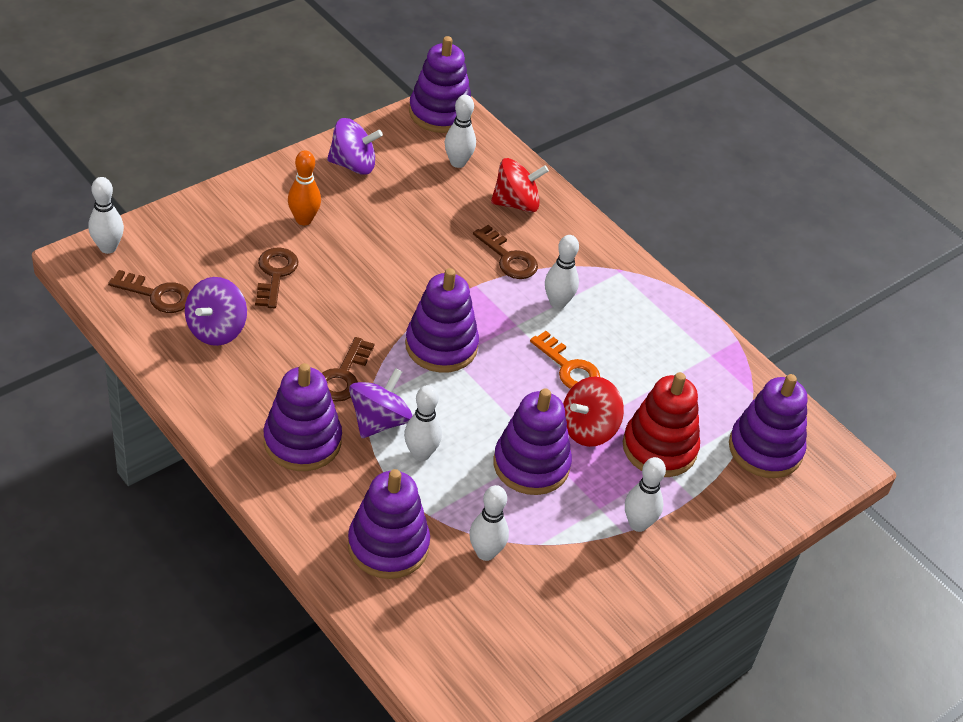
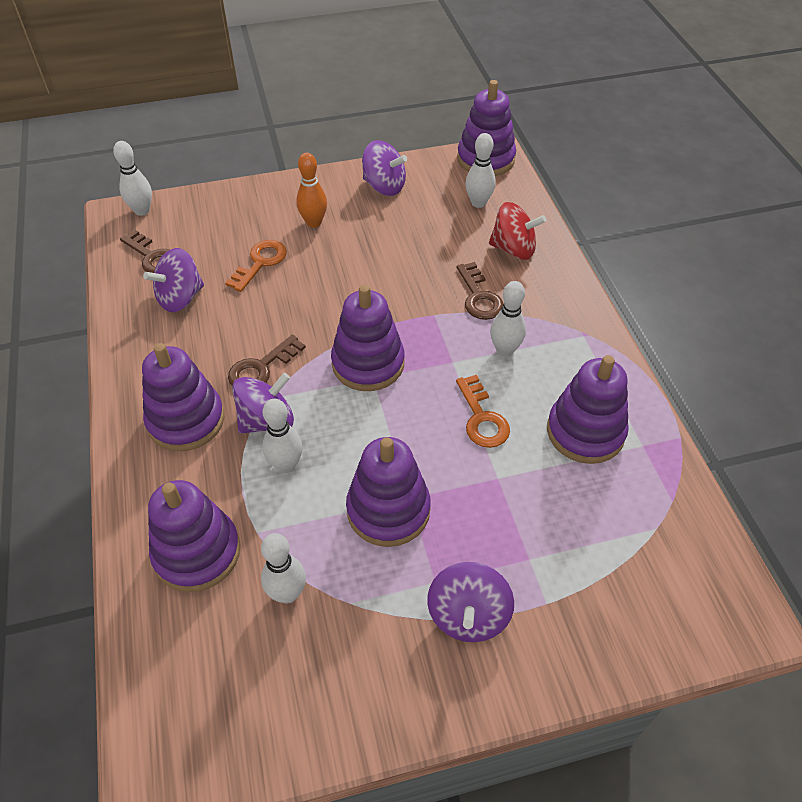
camera: 30 degrees right, 5 degrees up
(275, 274) = (260, 262): brown key -> orange key
(588, 429) = (469, 489): red spinning top -> none
(638, 524) = (468, 615): white bowling pin -> purple spinning top
(659, 448) = (535, 533): red stacking toy -> none
(765, 449) = (658, 571): purple stacking toy -> purple stacking toy (585, 432)

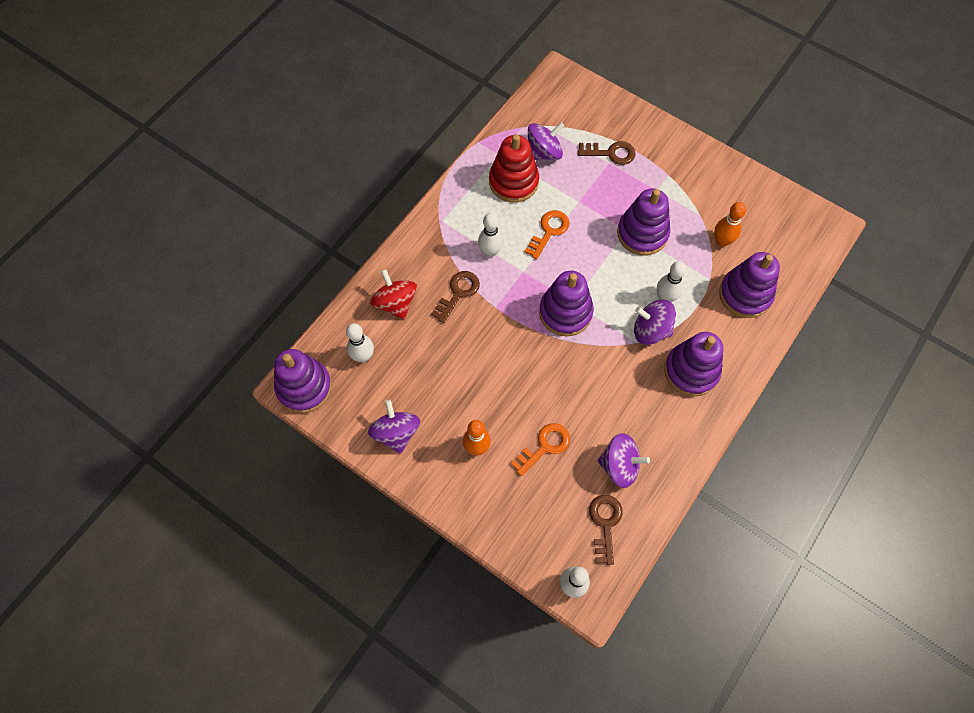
camera: 130 degrees left, 15 degrees up
(260, 262) = (545, 446): orange key -> orange key turned 150 degrees clockwise
(261, 368) = (622, 365): brown key -> brown key (611, 153)
(287, 593) = (721, 241): white bowling pin -> orange bowling pin
(468, 615) = (658, 168): purple spinning top -> purple spinning top (543, 152)
(585, 432) = (513, 182): purple stacking toy -> red stacking toy

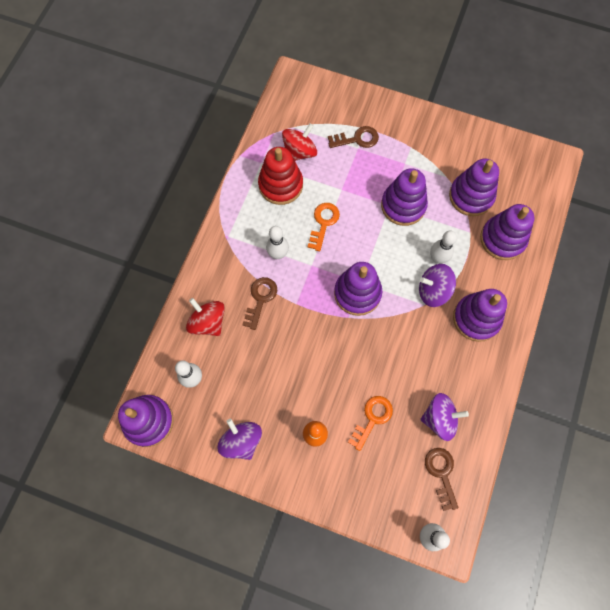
camera: 15 degrees left, 5 degrees up
(543, 152) = (299, 152): purple spinning top -> red spinning top
(721, 241) = (471, 196): orange bowling pin -> purple stacking toy

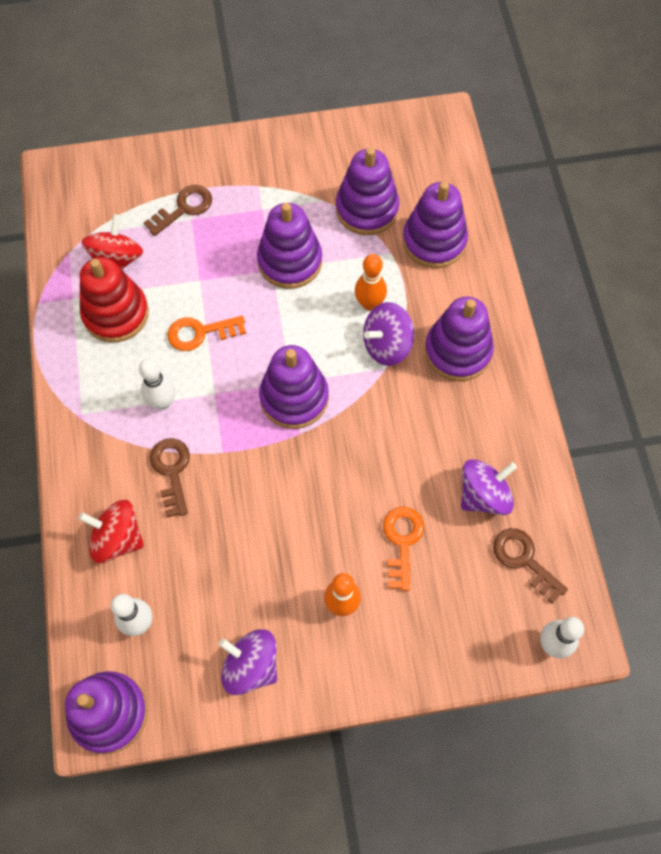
camera: 30 degrees left, 5 degrees down
(323, 223) = (200, 333): orange key -> orange key turned 90 degrees counterclockwise
(437, 258) = (369, 304): white bowling pin -> orange bowling pin

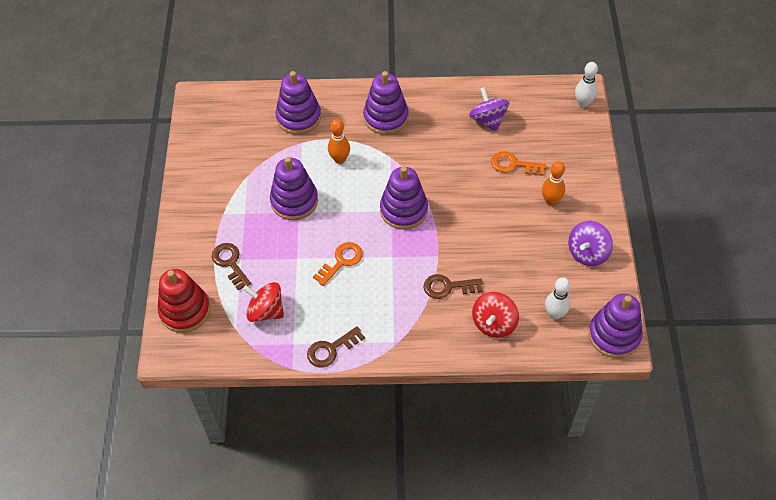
camera: 80 degrees left, 10 degrees down
(116, 313) = (313, 314): red stacking toy -> red stacking toy (185, 310)
(162, 402) = (393, 289): white bowling pin -> none
(200, 333) = (341, 261): orange key -> orange key turned 135 degrees counterclockwise
(367, 209) = (262, 151): purple stacking toy -> none
(387, 345) = (374, 154): purple spinning top -> none
(524, 560) = (531, 107): brown key -> brown key (331, 349)

